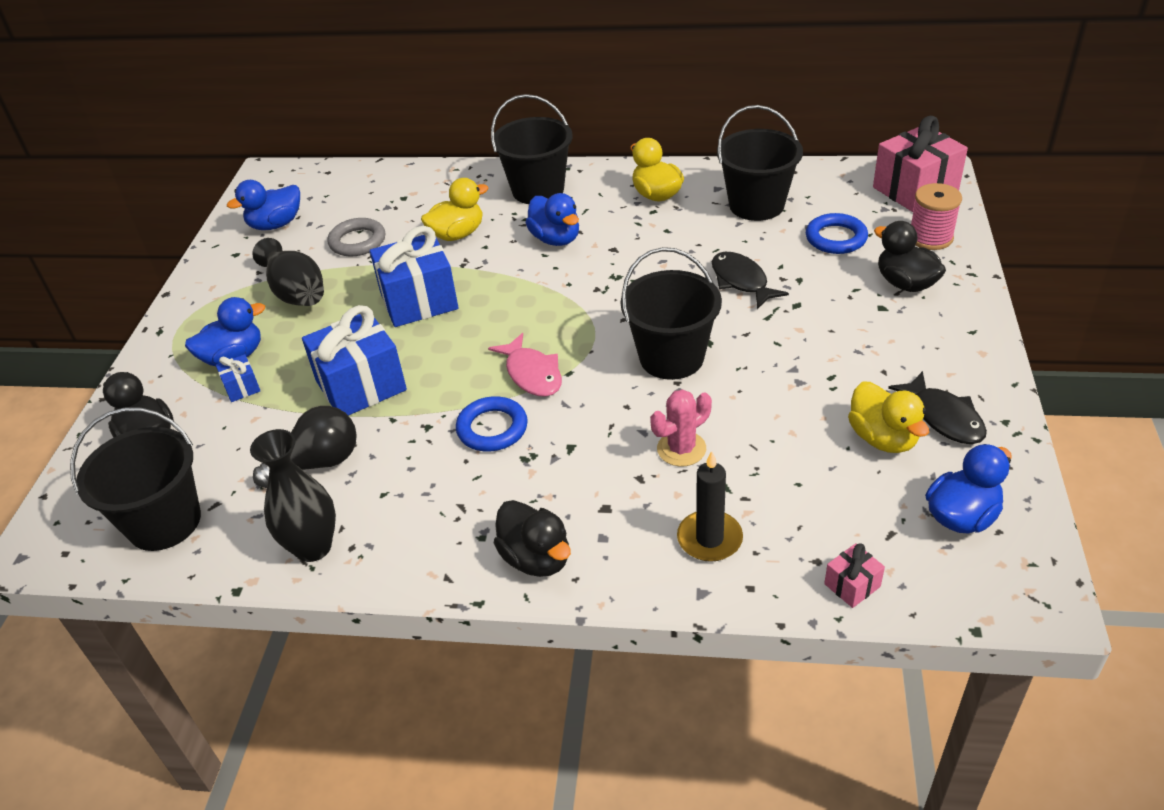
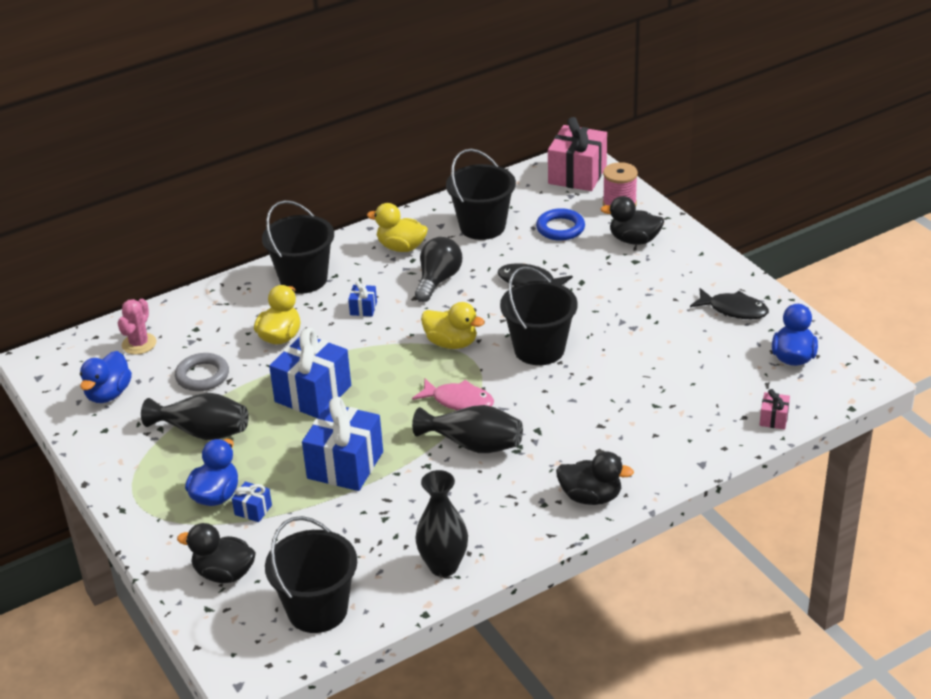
camera: 40 degrees left, 5 degrees down
(318, 463) = (380, 523): black light bulb -> black light bulb (438, 280)
(492, 428) = (473, 444): blue ring -> black vase
(556, 239) = (363, 308): blue duck -> blue gift
(681, 449) = (606, 398): pink cactus -> pink cactus (139, 344)
(709, 539) = (676, 436): black candle -> none
(883, 438) = (713, 337): yellow duck -> yellow duck (451, 343)

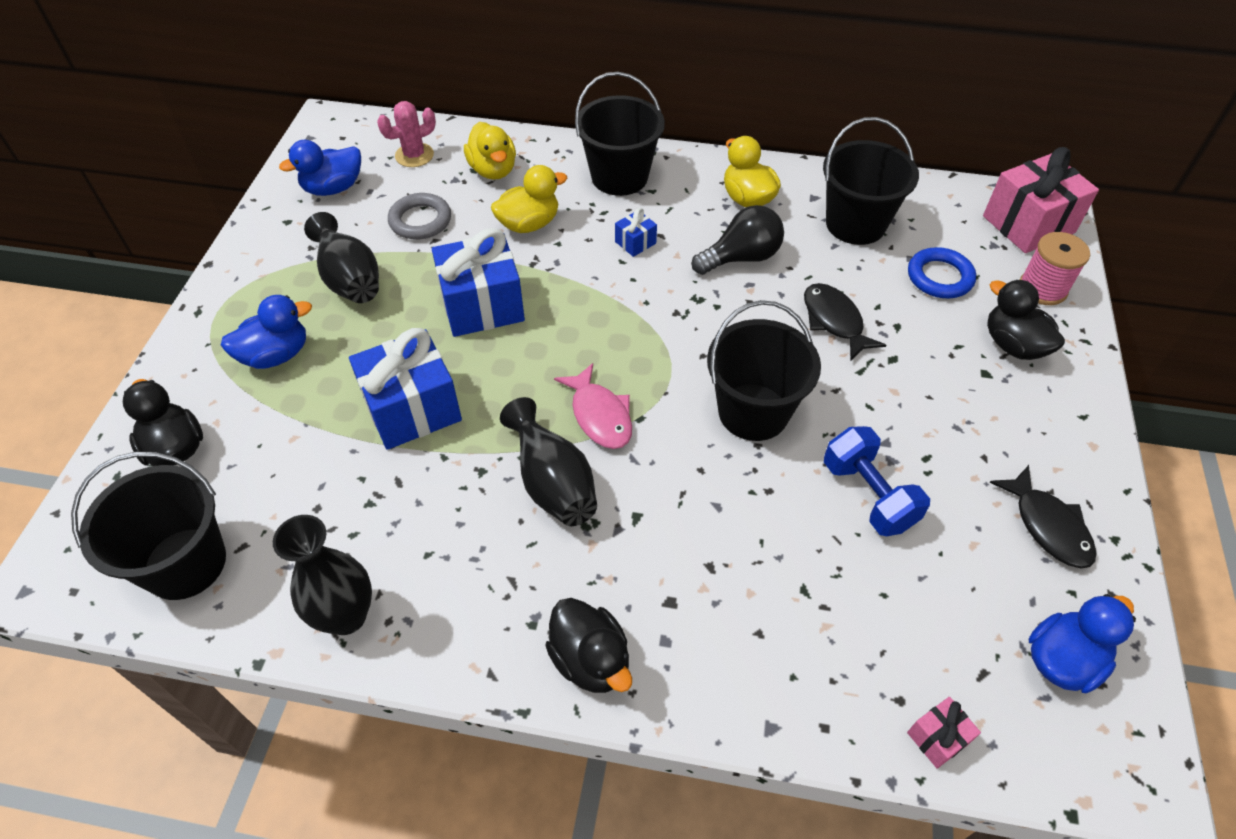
camera: 40 degrees right, 15 degrees up
(253, 510) = (282, 396): blue gift -> none
(451, 343) = (672, 340): yellow duck -> yellow duck (493, 170)
(639, 349) = (868, 495): none -> blue dumbbell

